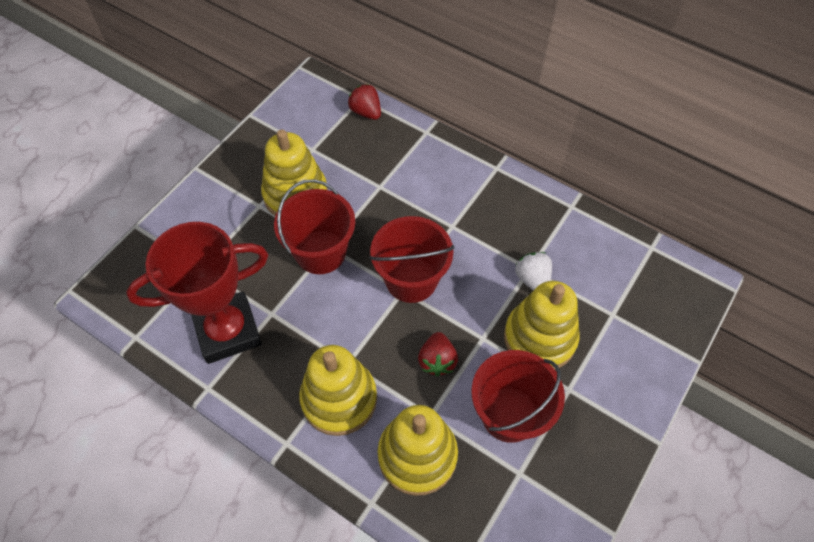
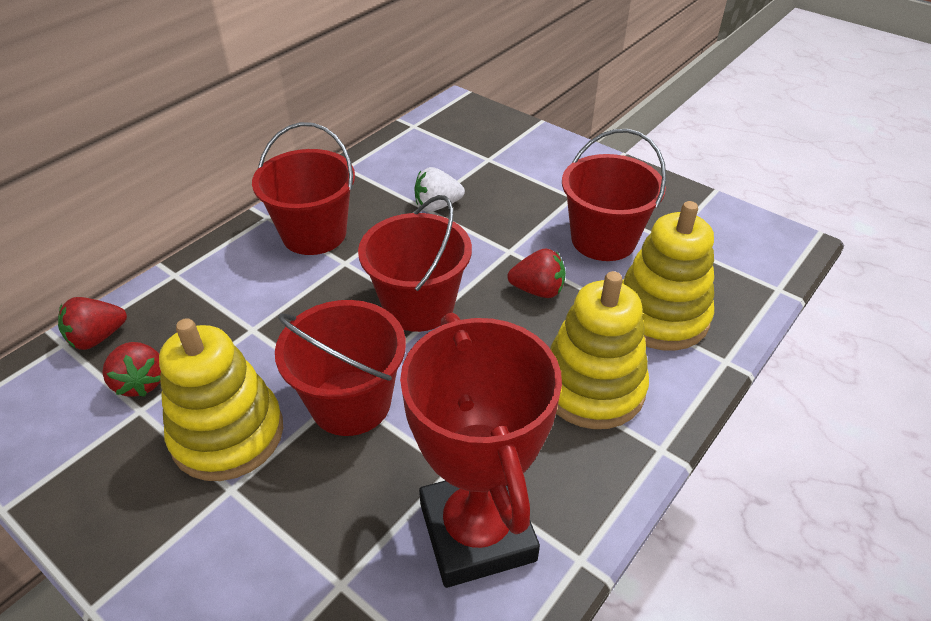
camera: 85 degrees left, 15 degrees down
(332, 143) = (141, 382): none -> red strawberry
(481, 201) = (314, 234): none -> red bucket
(539, 338) = (512, 209): yellow stacking toy -> none

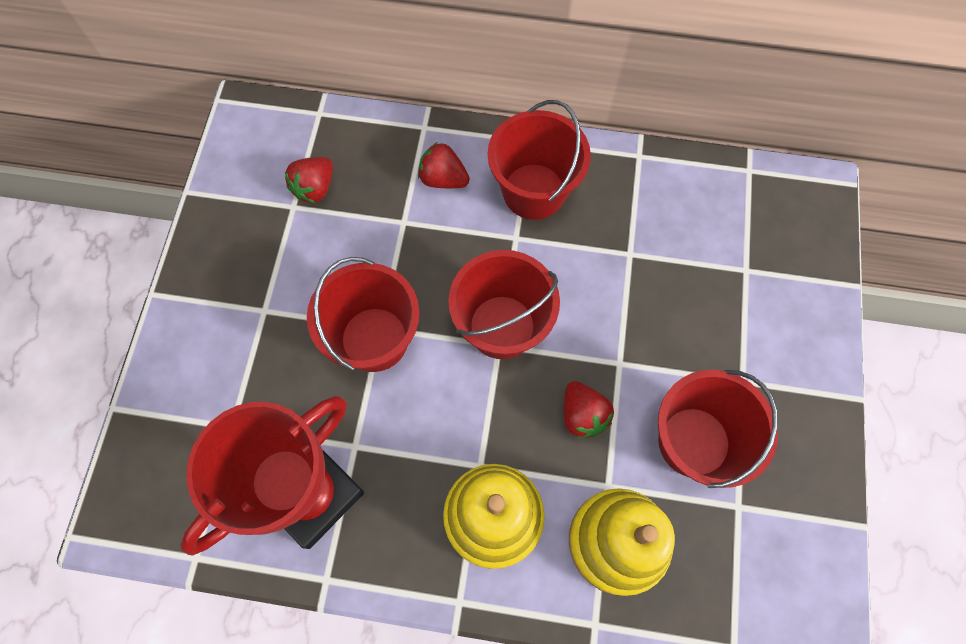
camera: 60 degrees right, 25 degrees up
(97, 338) = (336, 129): red strawberry -> red strawberry (443, 179)
(228, 434) = (303, 276): yellow stacking toy -> none
(437, 206) = (640, 266): white strawberry -> none

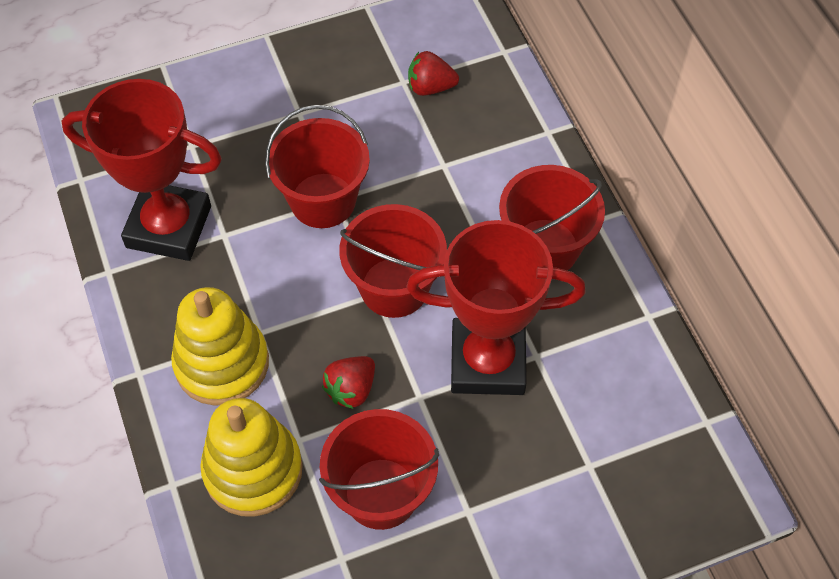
camera: 60 degrees right, 10 degrees down
(443, 179) = (506, 172): red strawberry -> none
(615, 292) = (487, 362): none -> red trophy

